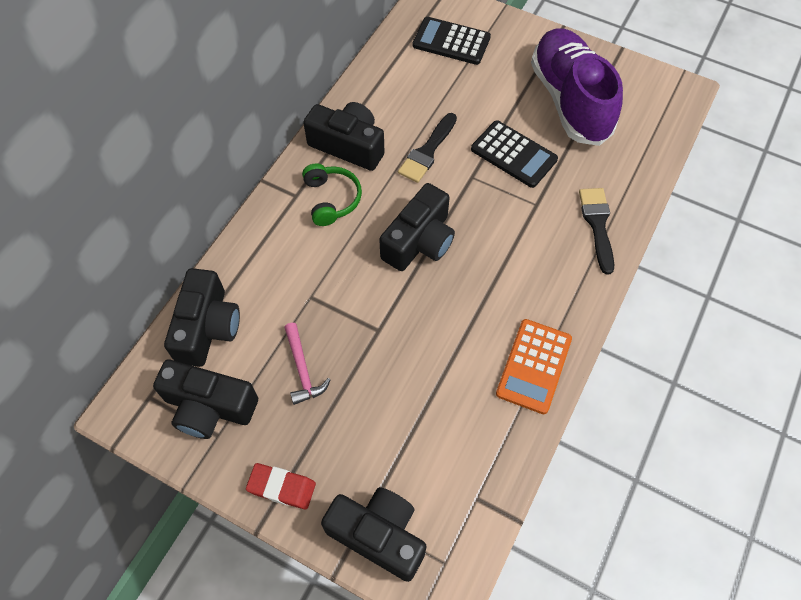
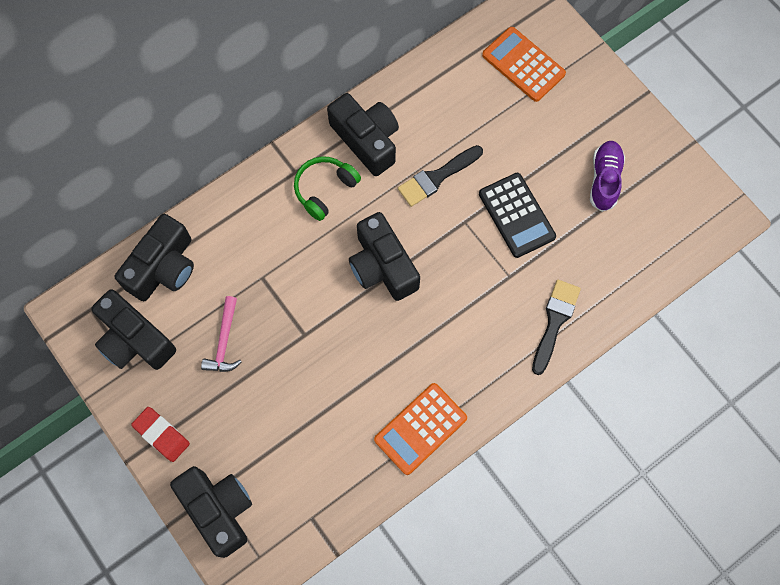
camera: 25 degrees right, 10 degrees up
(331, 199) = (325, 189): green headphones -> green headphones turned 150 degrees counterclockwise
(419, 241) = (382, 266): black camera -> black camera turned 90 degrees clockwise
(451, 42) = (523, 65): black calculator -> orange calculator
(569, 100) = (604, 179): purple shoe -> purple shoe, size x0.50

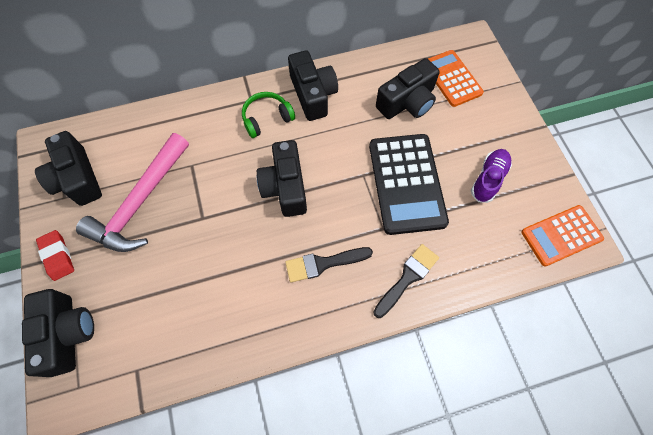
camera: 20 degrees right, 5 degrees down
(163, 267) = (125, 135): black camera -> black camera (407, 102)
(224, 341) = (140, 202): pink hammer -> pink hammer, size x2.08
(420, 429) = (259, 327): orange calculator -> orange calculator (561, 235)
(436, 177) = (354, 136): black brush -> black brush (323, 263)
(517, 215) = (407, 183): black calculator -> black calculator, size x1.55

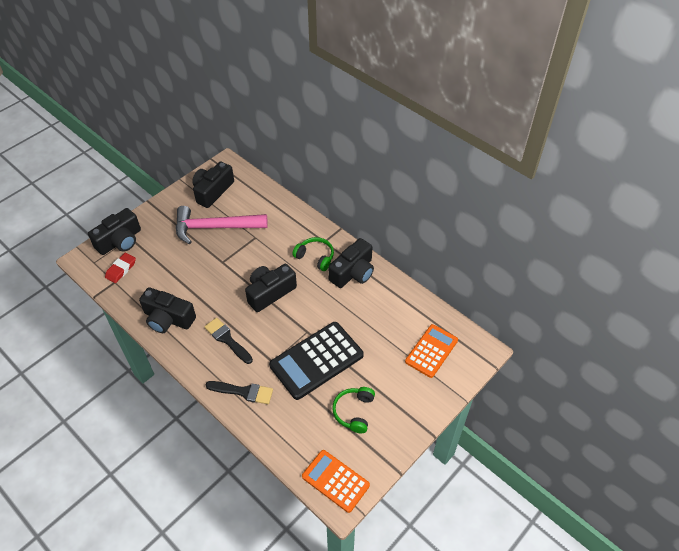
camera: 60 degrees right, 15 degrees down
(57, 256) = (161, 211): red eraser -> red eraser (121, 269)
(407, 102) = (387, 331): black camera -> black camera (168, 318)
(488, 179) = (354, 412): purple shoe -> green headphones

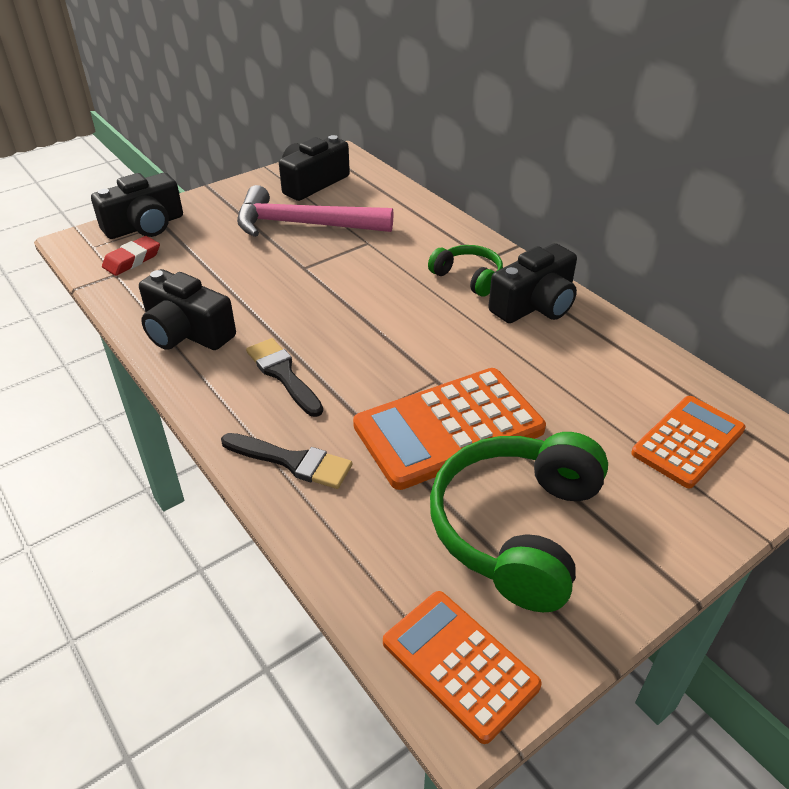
camera: 10 degrees right, 10 degrees down
(270, 292) = (378, 316): black camera -> none
(316, 360) = (449, 428): black calculator -> orange calculator
(354, 412) = (516, 528): green headphones -> green headphones, size x1.85

